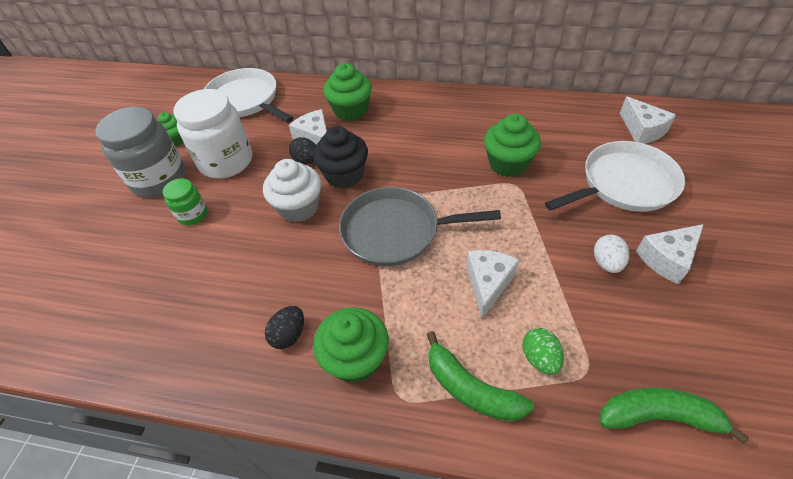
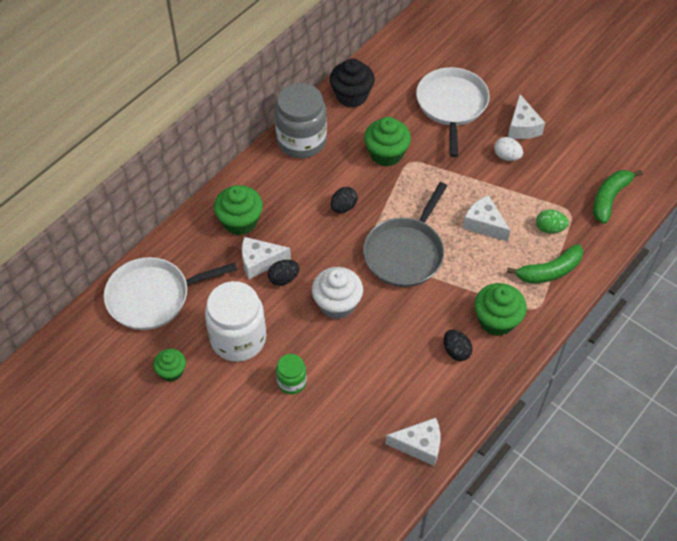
camera: 65 degrees left, 5 degrees up
(159, 179) = (223, 398): grey jar -> grey jar (301, 141)
(344, 175) = (322, 259): black cupcake -> black cupcake (351, 96)
(416, 163) = (343, 207): none -> black egg
(642, 130) = (410, 61): white cheese -> white cheese (419, 445)

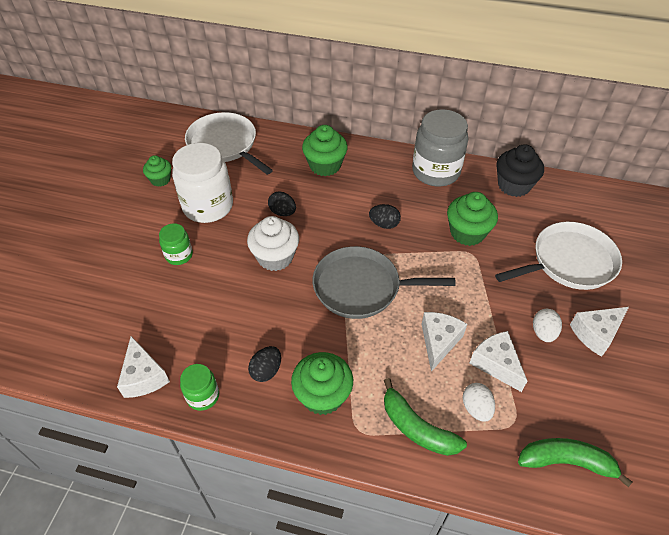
camera: 65 degrees right, 5 degrees down
(260, 262) = (291, 191): white cheese -> white cheese (496, 364)
(459, 405) = (203, 396): none -> green jar
(549, 228) = (476, 408): green egg -> white egg

